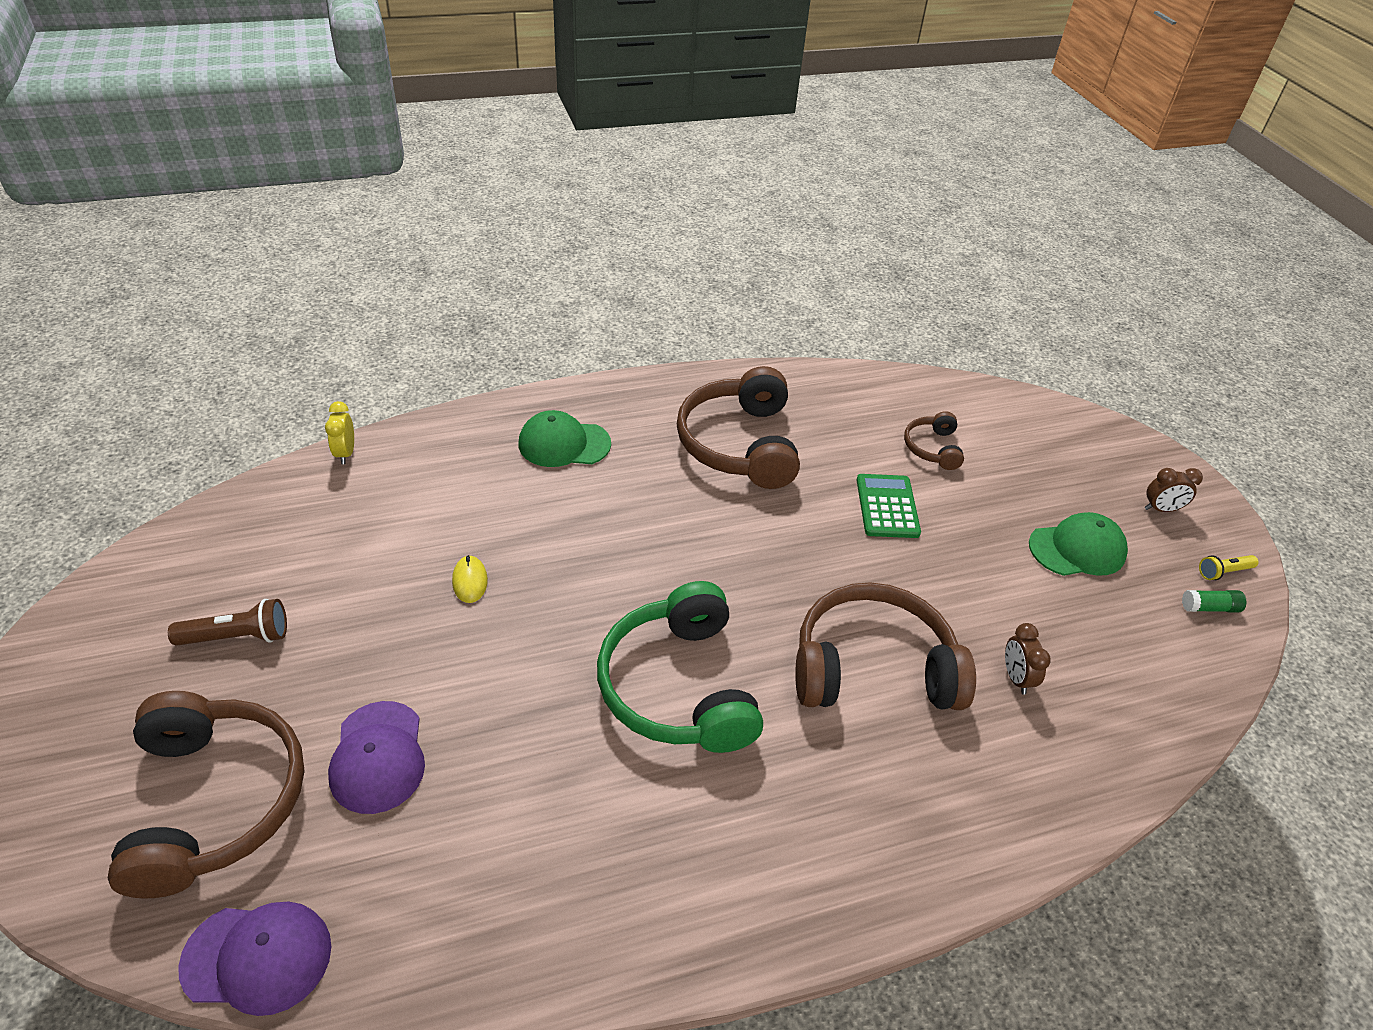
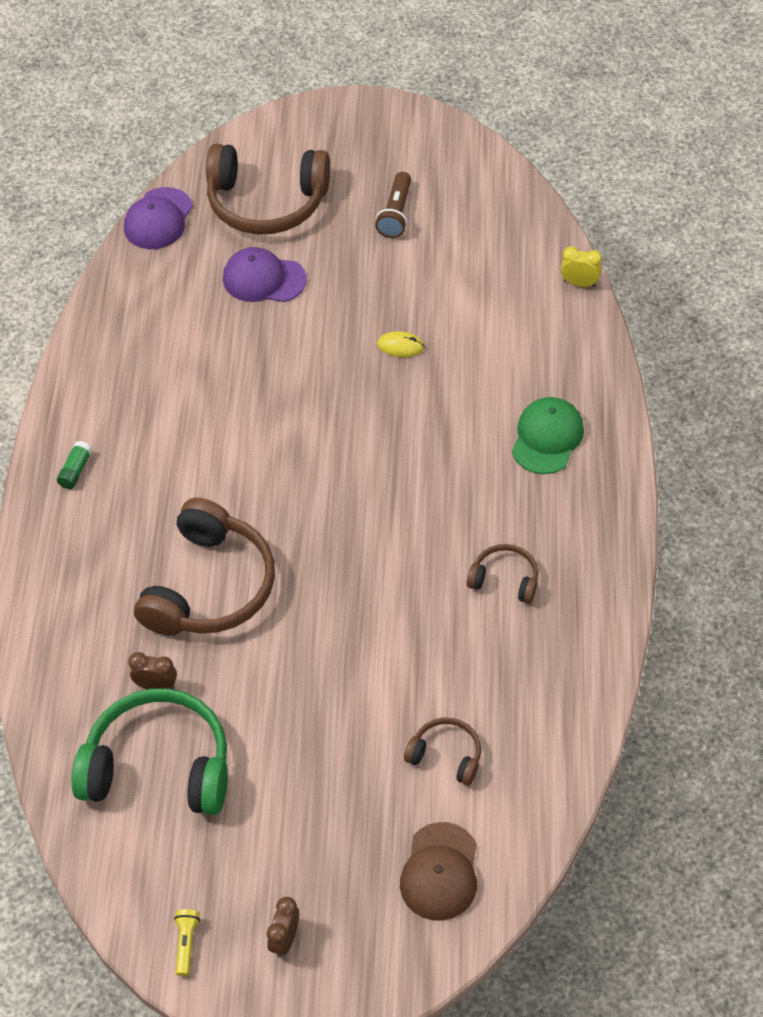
camera: 115 degrees right, 10 degrees up
(679, 686) = (247, 453): green headphones -> green headphones (159, 766)
(740, 444) = (504, 579): brown headphones -> brown headphones, size x0.49
(887, 506) = (378, 674): green calculator -> none
(1030, 432) = (440, 872): none -> brown cap
(1077, 549) = (265, 819): green cap -> none
(1209, 608) = (154, 897): green glue stick -> green glue stick (75, 470)

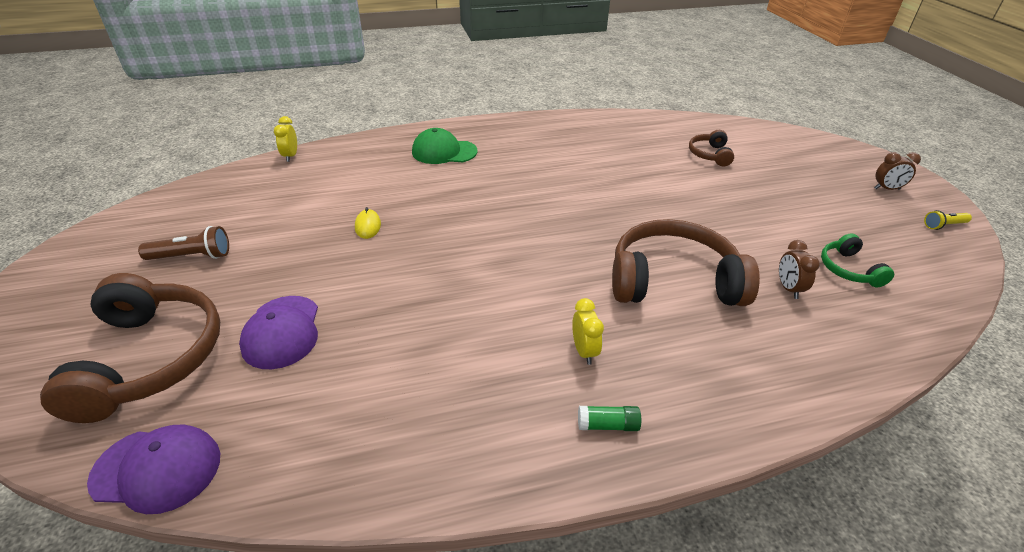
camera: 110 degrees left, 15 degrees down
(152, 479) = (584, 351): none -> yellow clock
(159, 766) = (849, 269): green headphones -> green headphones, size x0.49
(440, 872) = (781, 146): brown cap -> none
(504, 579) = (569, 152): brown headphones -> none

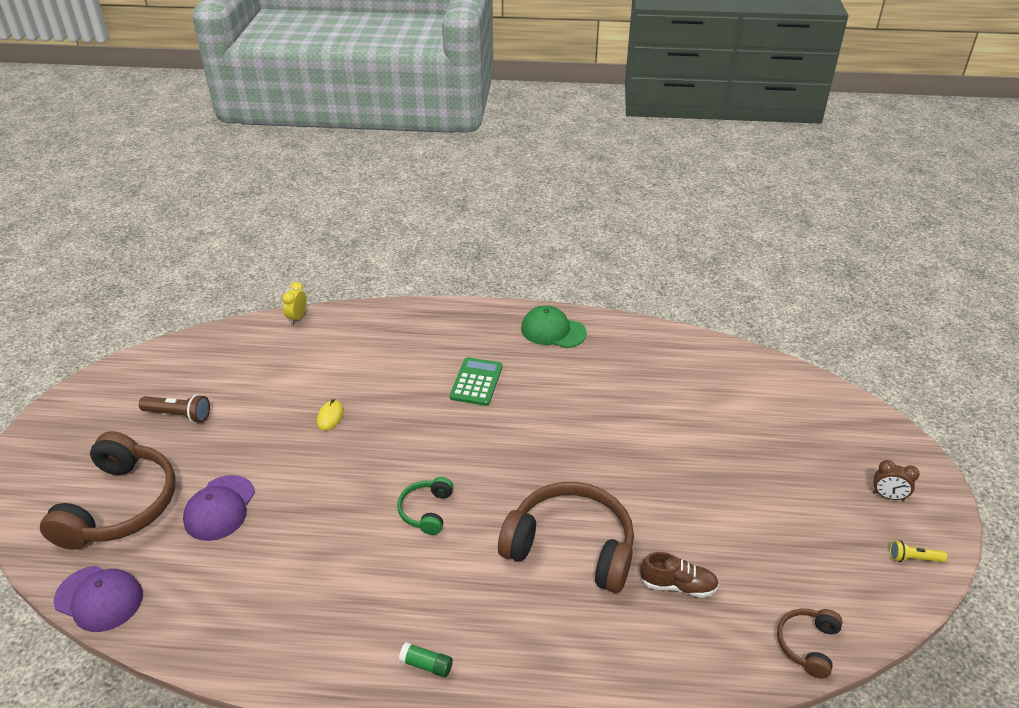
camera: 20 degrees right, 0 degrees up
(444, 152) = (440, 342): green cap -> green cap (553, 331)
(497, 174) = (476, 382): none -> green calculator
(584, 351) = (447, 594): yellow clock -> none
(710, 155) = (715, 404): brown headphones -> brown headphones (808, 645)
(788, 288) = (678, 585): brown clock -> brown shoe
(849, 269) = (758, 581): green headphones -> green headphones (426, 511)

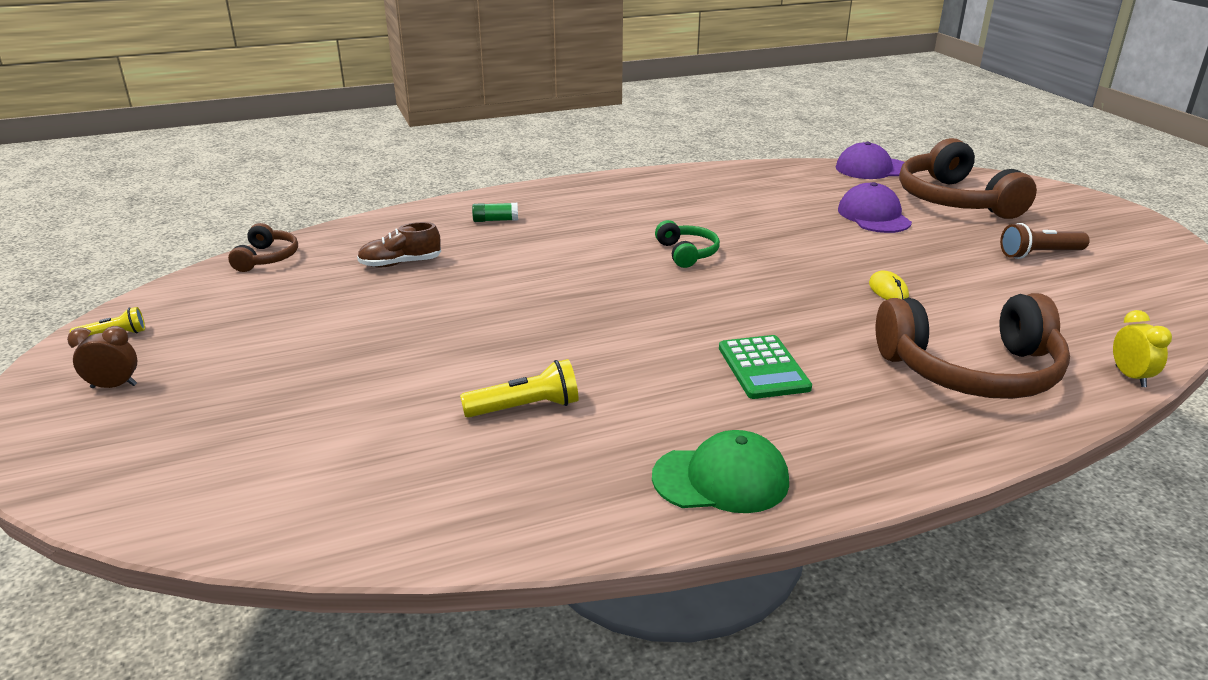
camera: 155 degrees right, 10 degrees down
(426, 665) = (597, 192): green glue stick -> green glue stick (495, 220)
(571, 547) = (521, 263): brown headphones -> brown headphones (971, 370)
(627, 397) = (525, 408): none -> yellow flashlight

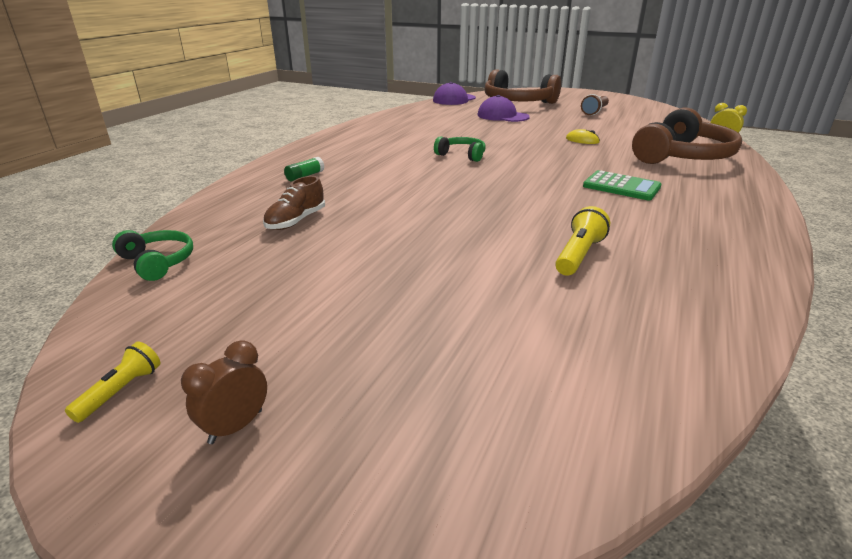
camera: 45 degrees left, 0 degrees up
(266, 258) = (158, 262): brown headphones -> green headphones
(721, 479) = (729, 236): green cap -> none

